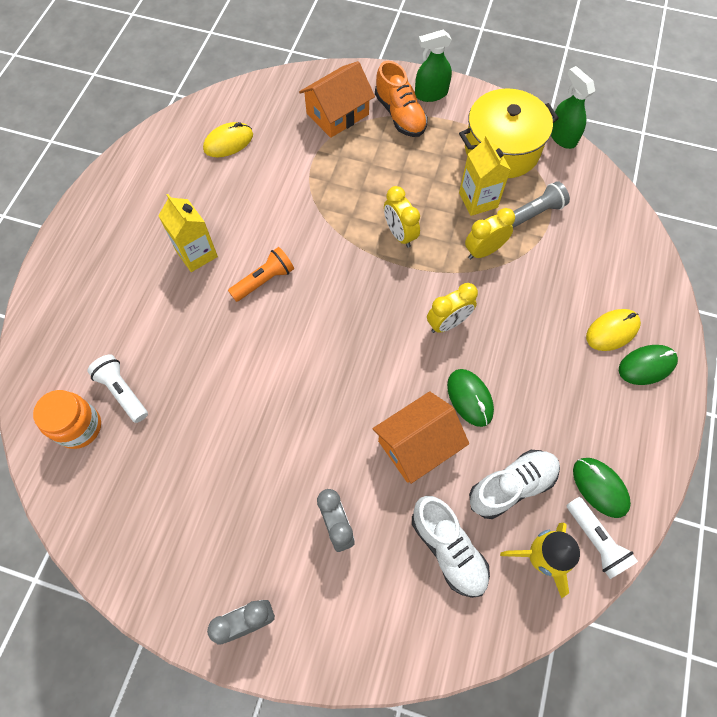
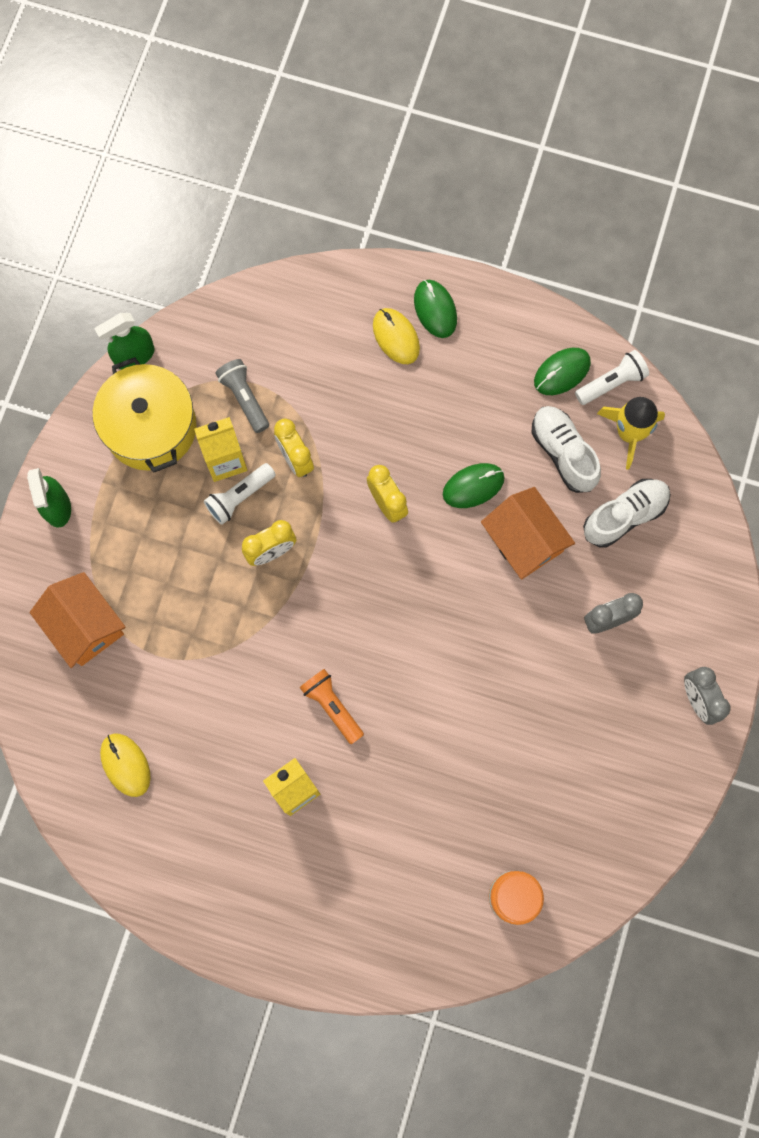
camera: 90 degrees left, 10 degrees up
(122, 391) = (471, 854): white flashlight -> white flashlight (239, 497)
(400, 115) = (90, 547): orange shoe -> none

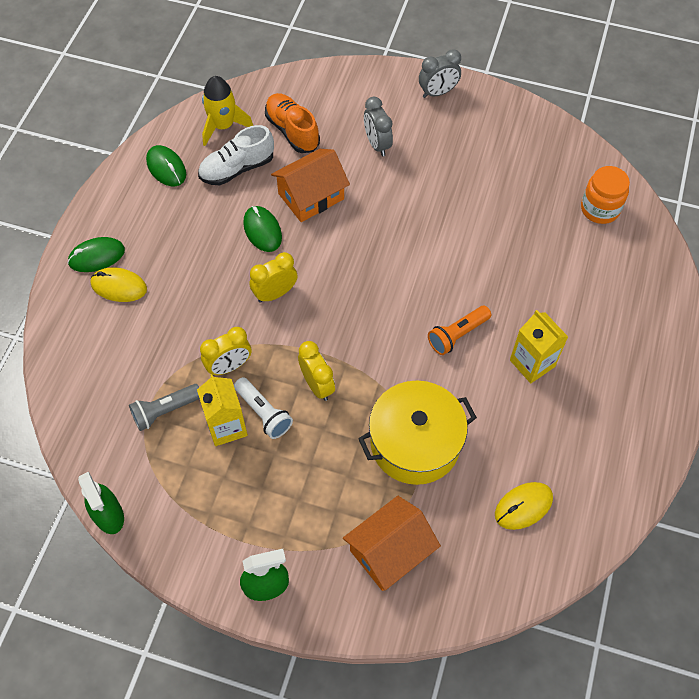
camera: 90 degrees left, 15 degrees down
(150, 427) = (187, 496): yellow pot -> yellow pot (415, 443)
(396, 337) = (119, 286): yellow mouse -> yellow mouse turned 45 degrees clockwise
(612, 383) = (179, 135): white flashlight -> none
(624, 516) = (292, 131): white shoe -> orange shoe

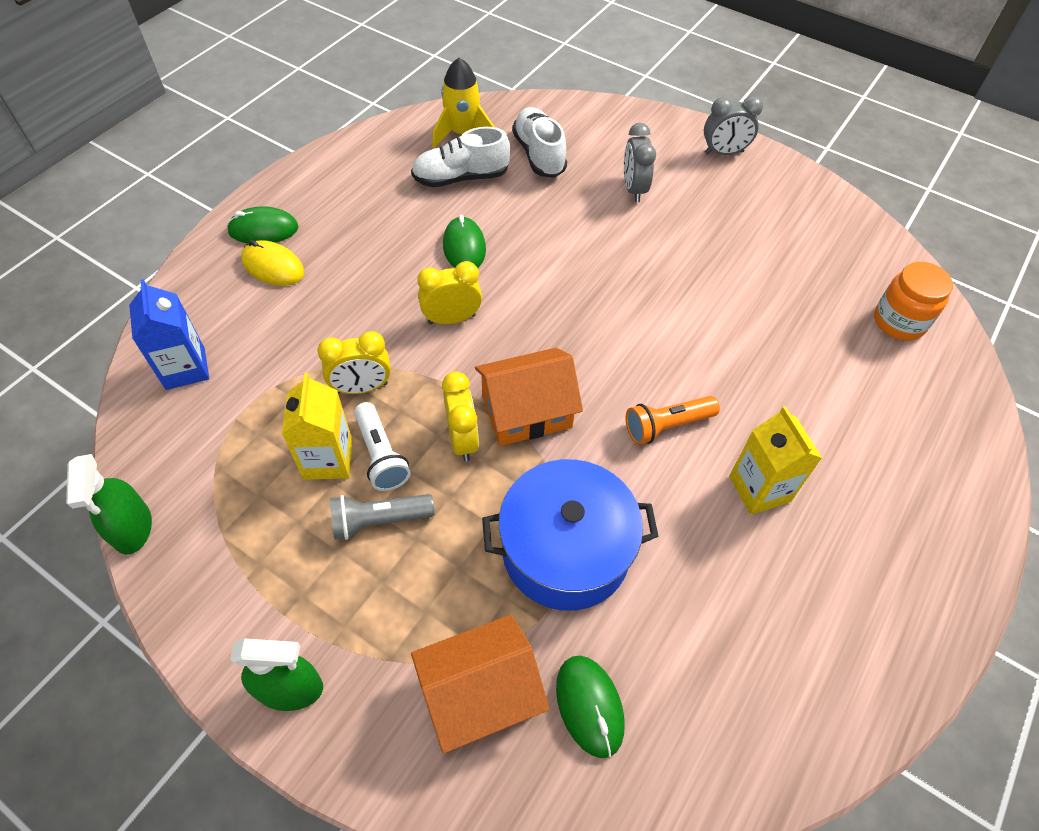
camera: 15 degrees right, 5 degrees down
(89, 388) = (185, 368): none -> blue carton
(165, 411) = (261, 419): grey flashlight -> grey flashlight (379, 520)
(166, 168) = (382, 159): green mouse -> green mouse (589, 706)
(292, 131) = (539, 154): orange shoe -> white shoe
(311, 196) = (535, 225): orange house -> orange house (526, 411)
(415, 443) = (566, 550): yellow pot -> blue pot
(523, 506) = (694, 686): yellow mouse -> none

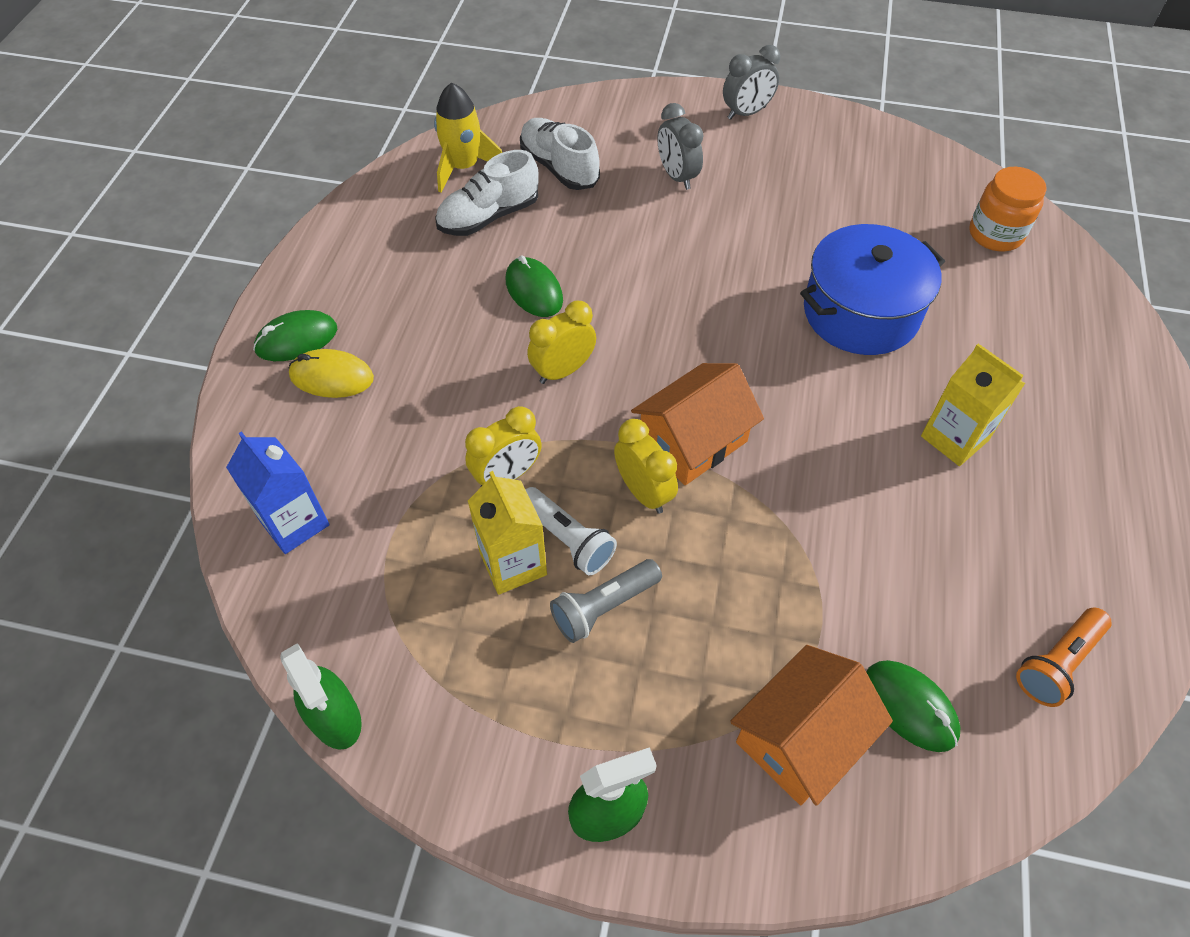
camera: 20 degrees left, 0 degrees up
(566, 550) = (807, 565): blue pot -> blue pot (861, 312)
(666, 426) = (837, 408): orange flashlight -> orange flashlight (1057, 663)

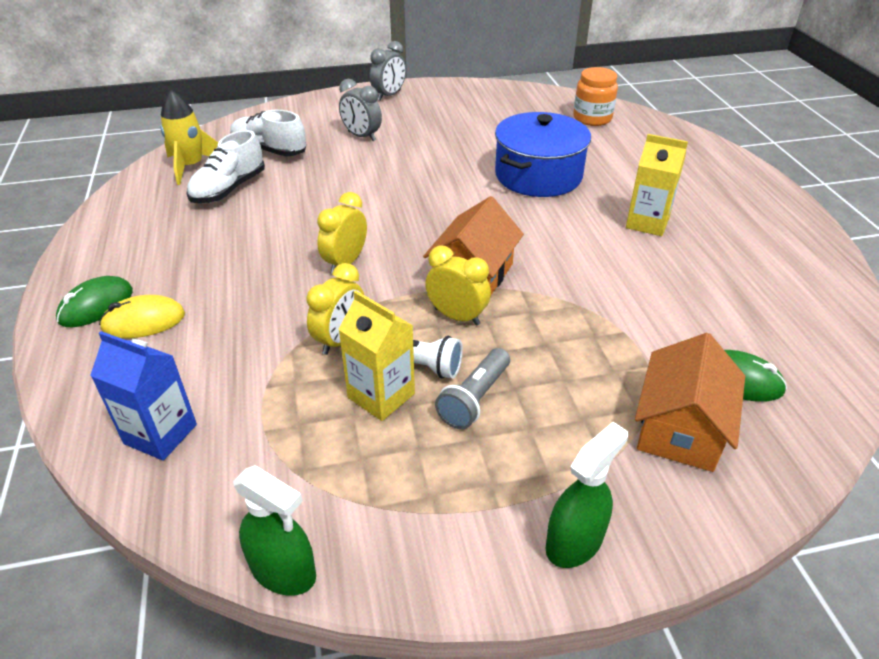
camera: 25 degrees left, 15 degrees down
(534, 290) = (292, 222): green mouse -> none
(1057, 663) = (805, 321): orange flashlight -> none

